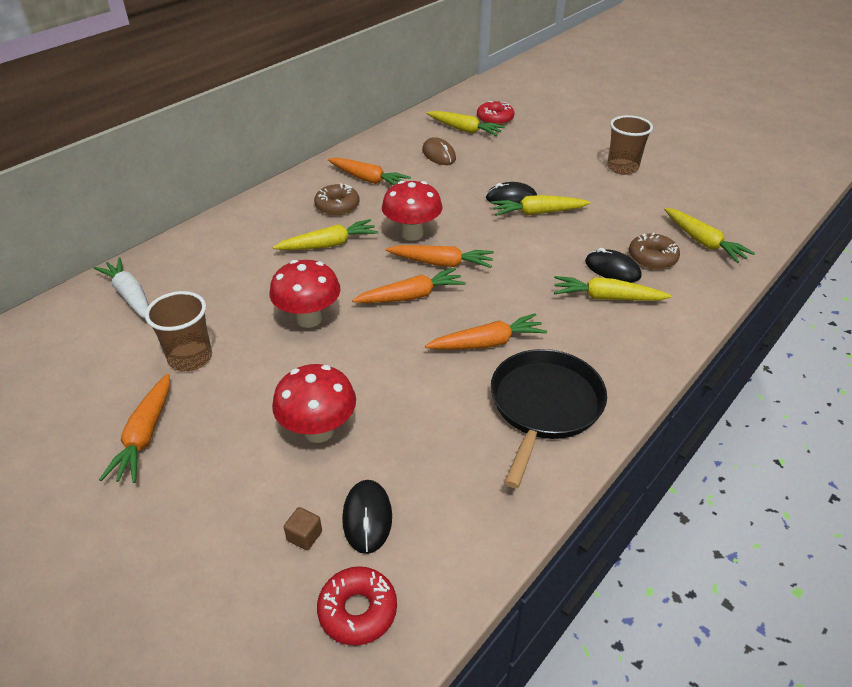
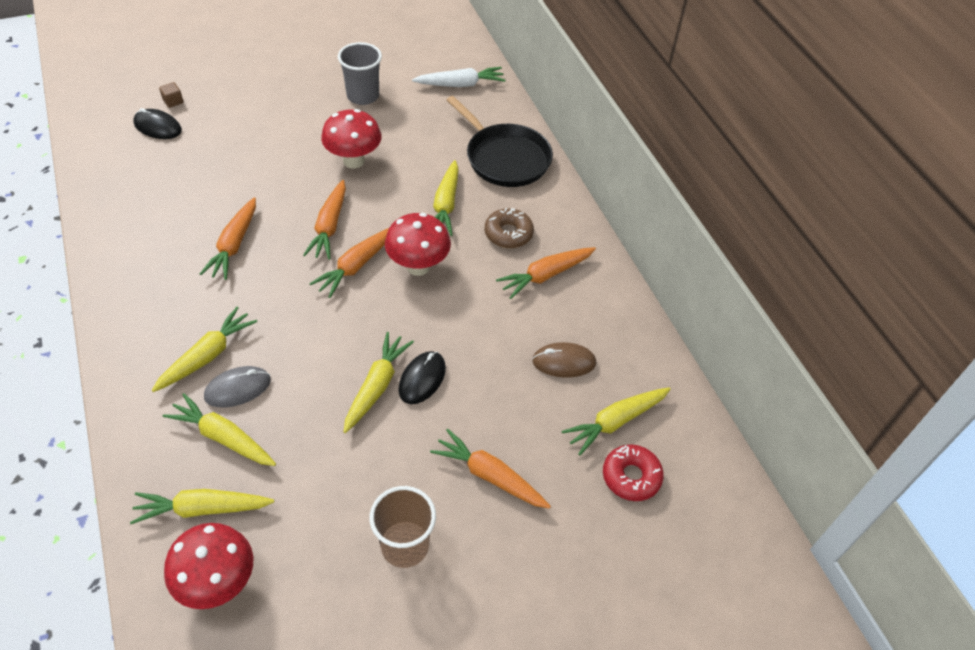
camera: 115 degrees right, 10 degrees up
(145, 435) = (308, 65): orange carrot -> orange carrot (489, 475)
(190, 358) = (363, 96): brown cup -> grey cup
(319, 431) = (240, 130): red mushroom -> red mushroom (218, 583)
(357, 610) = (111, 105): red donut -> none
(544, 406) = (146, 242): black pan -> black pan (505, 158)
(612, 269) = (238, 388): black mouse -> grey mouse
(652, 257) = (223, 437): brown donut -> yellow carrot

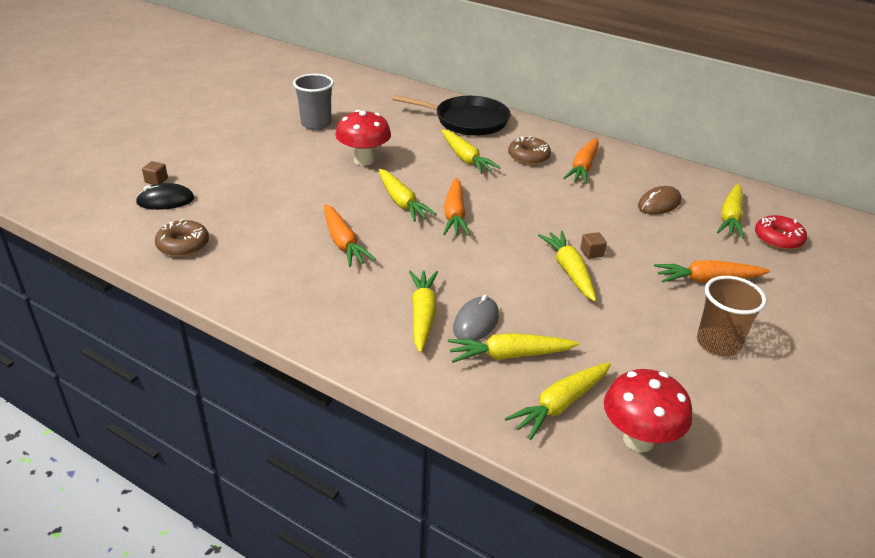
camera: 35 degrees left, 15 degrees down
(122, 181) = (183, 245): none -> brown donut
(329, 226) = (401, 202): orange carrot -> yellow carrot
(418, 266) = (497, 197): red mushroom -> none
(422, 379) = (591, 253): black mouse -> brown cube
(460, 84) = (379, 95): white carrot -> none

